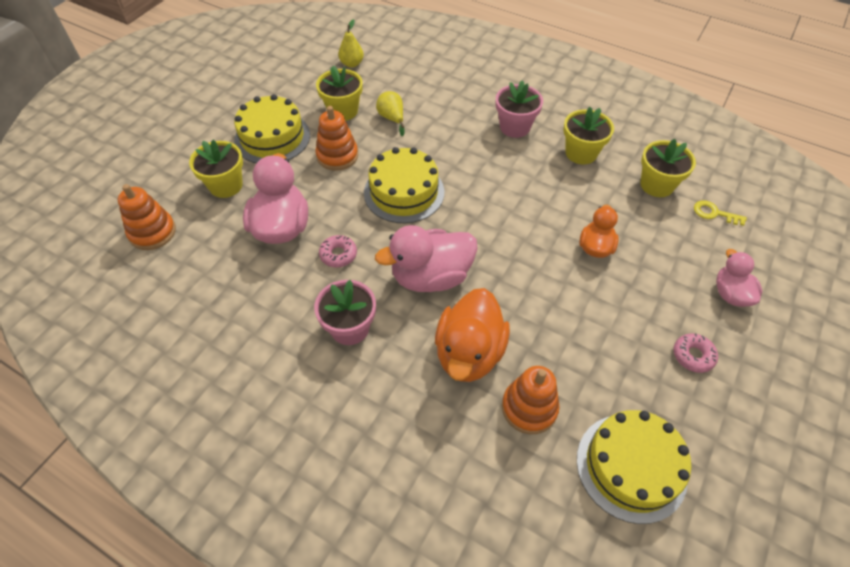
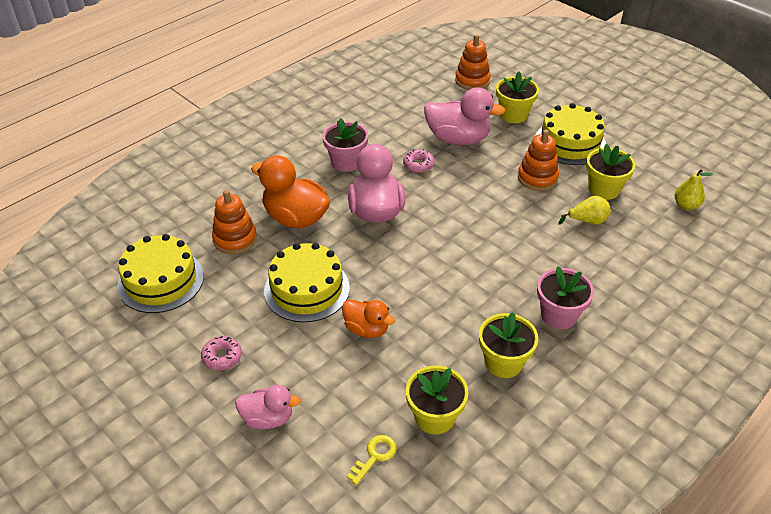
camera: 105 degrees right, 10 degrees down
(404, 192) = (479, 212): yellow cake -> yellow cake (307, 289)

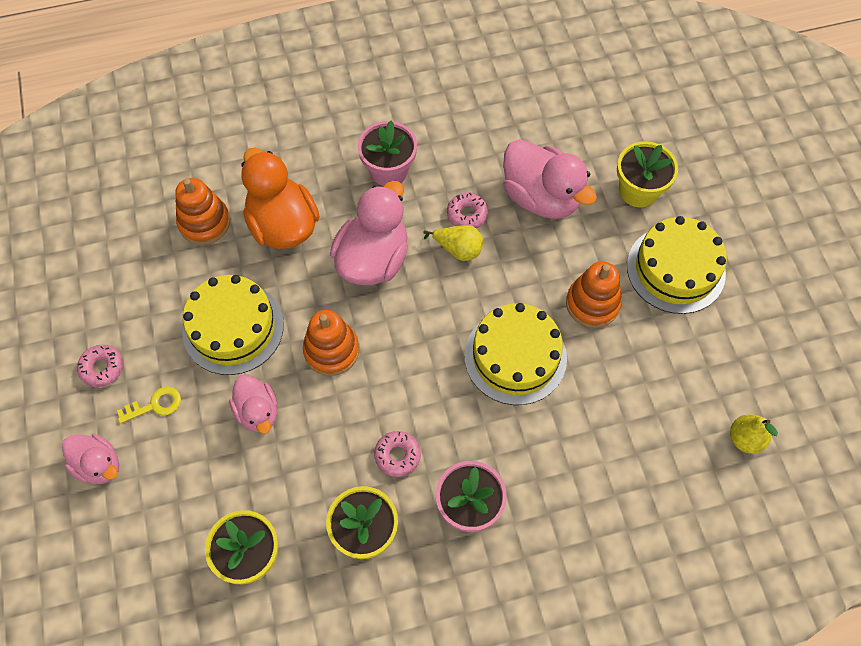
camera: 30 degrees right, 20 degrees up
(161, 280) = (103, 241): yellow cake -> yellow cake (515, 356)
(366, 329) = (258, 412): orange duck -> pink duck
(375, 456) = (165, 566): yellow key -> yellow key (155, 405)
(472, 81) = (627, 110): orange stacking toy -> orange stacking toy (331, 350)
(487, 309) = (397, 455): none -> pink donut
(587, 221) = (602, 398): yellow pear -> yellow pear (458, 249)
(604, 189) = (661, 361): yellow flower pot -> none

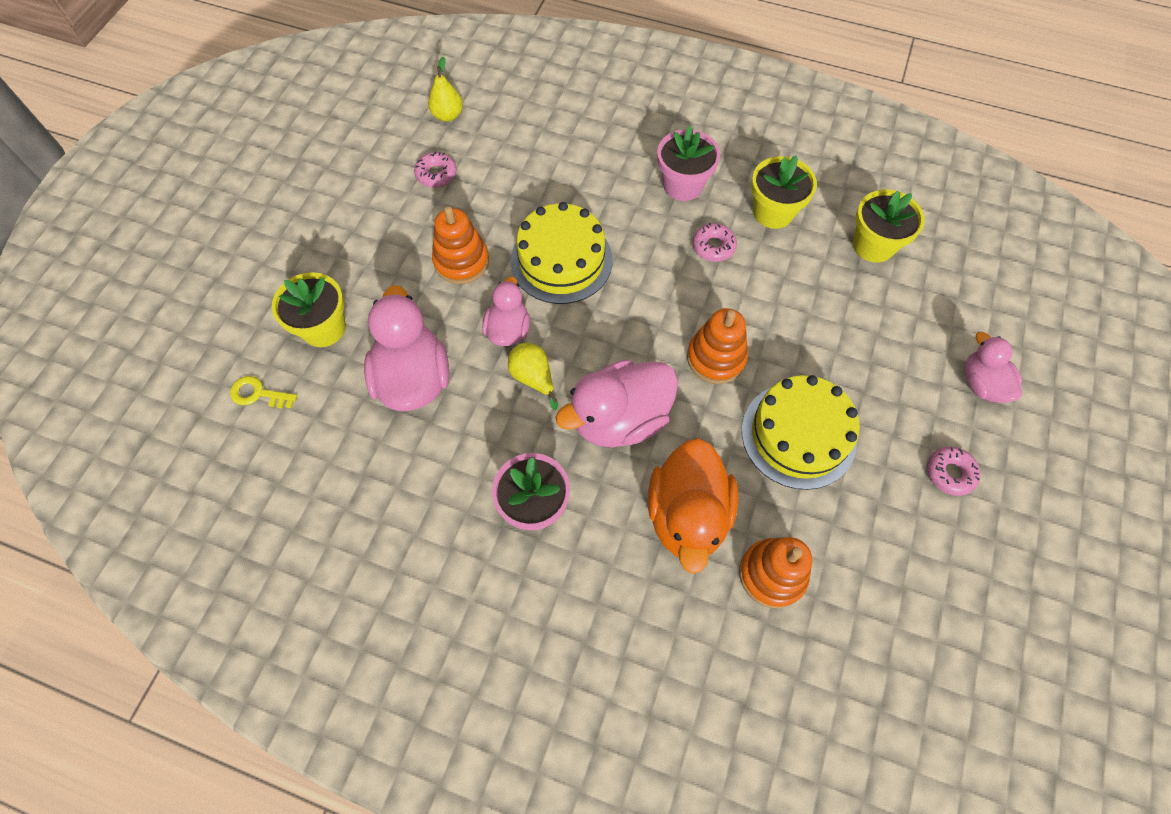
camera: 145 degrees left, 0 degrees up
(155, 405) = (908, 406): yellow key -> yellow key (258, 394)
(258, 412) = (813, 345): pink duck -> pink duck (508, 330)
(467, 214) = (496, 406): pink donut -> pink donut (436, 174)
(675, 269) = (367, 246): yellow cake -> none

